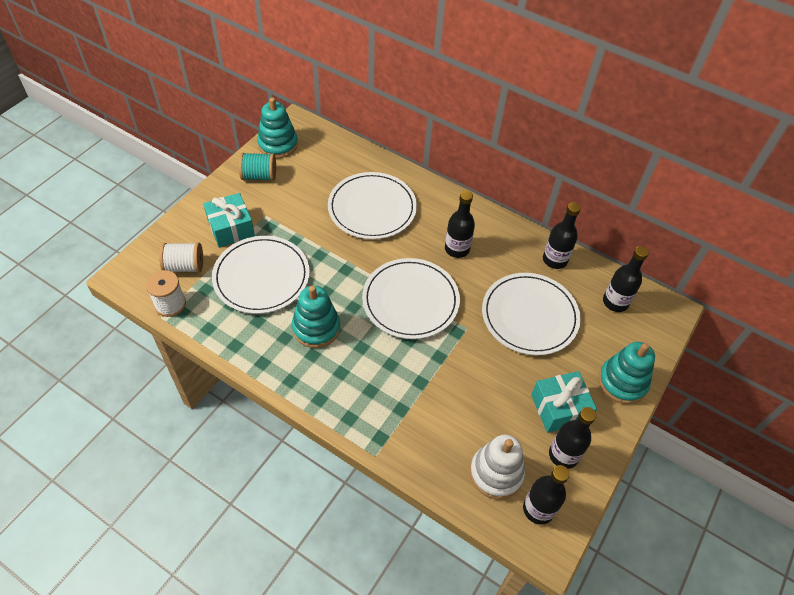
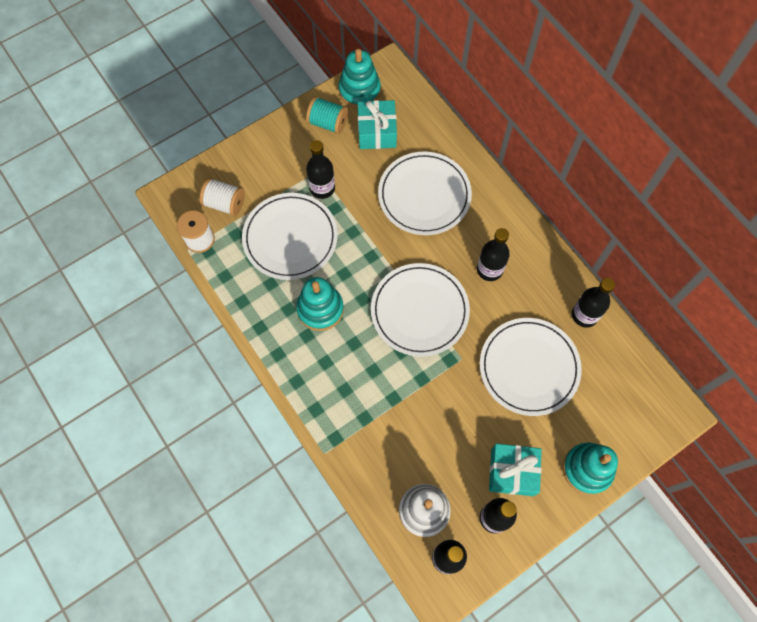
camera: 25 degrees right, 15 degrees up
(231, 228) = (280, 175): turquoise gift -> turquoise gift (377, 132)
(615, 302) = (624, 383): black bottle -> black bottle (322, 188)

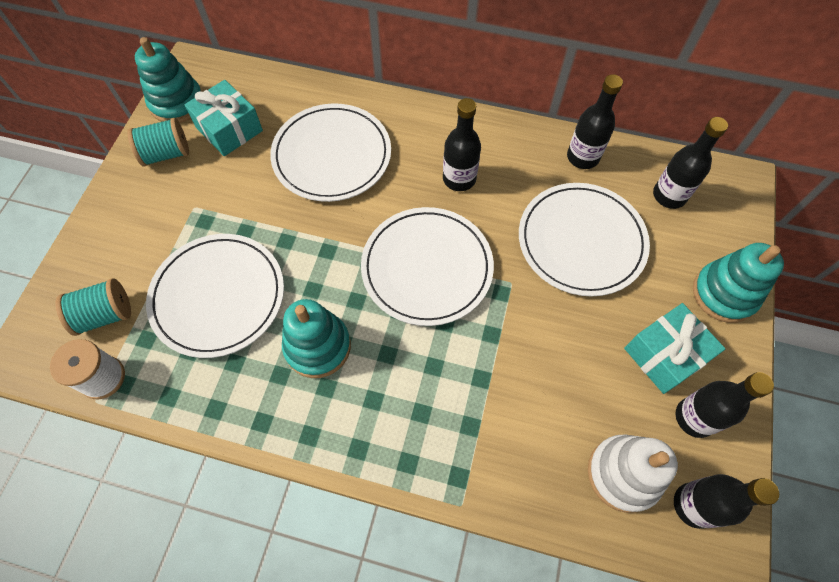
camera: 40 degrees left, 5 degrees down
(225, 203) = (105, 315): white spool -> turquoise spool
(322, 188) = (213, 221): black bottle -> black bottle (669, 195)

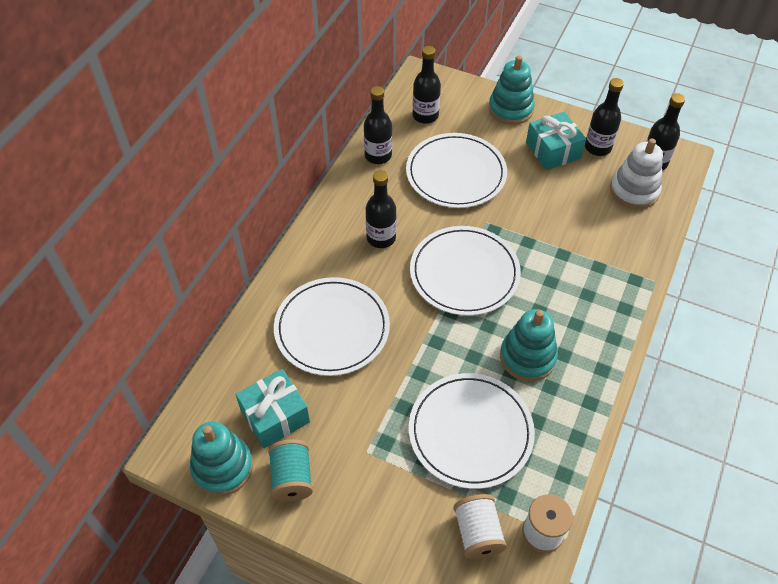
camera: 80 degrees left, 10 degrees down
(105, 315) = (477, 533): turquoise spool -> white spool

